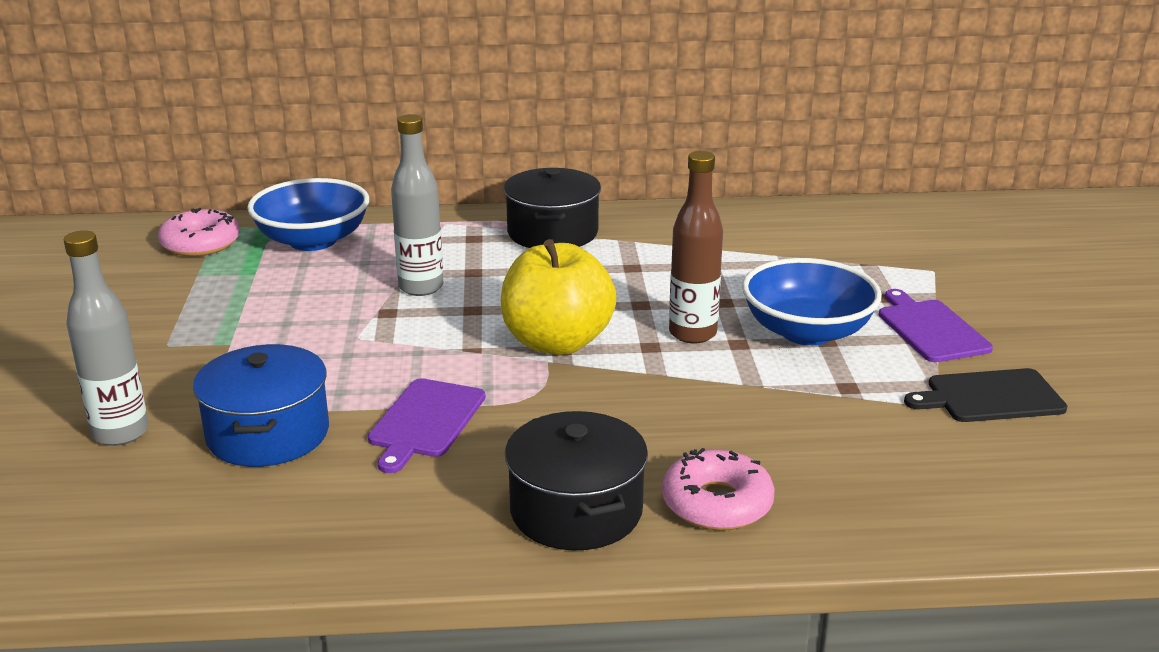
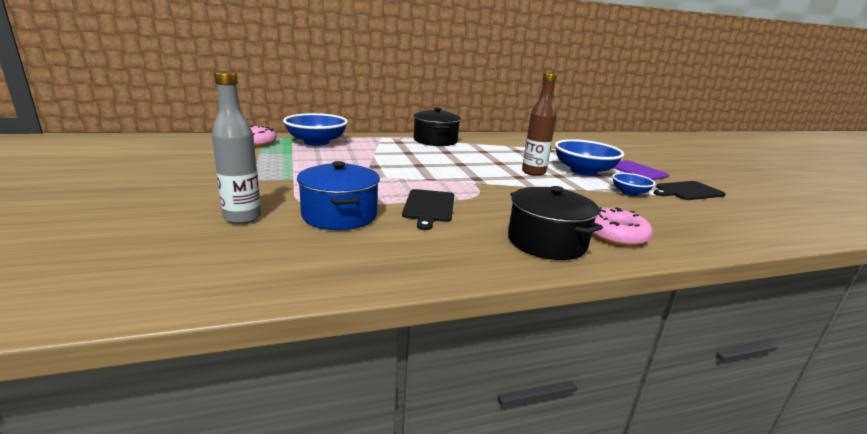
camera: 15 degrees left, 5 degrees down
(421, 287) = (385, 158): grey bottle -> none
(425, 421) = (429, 207): purple cutting board -> black cutting board
(557, 342) = (472, 176): yellow apple -> none
(851, 397) = (629, 193): none -> blue bowl

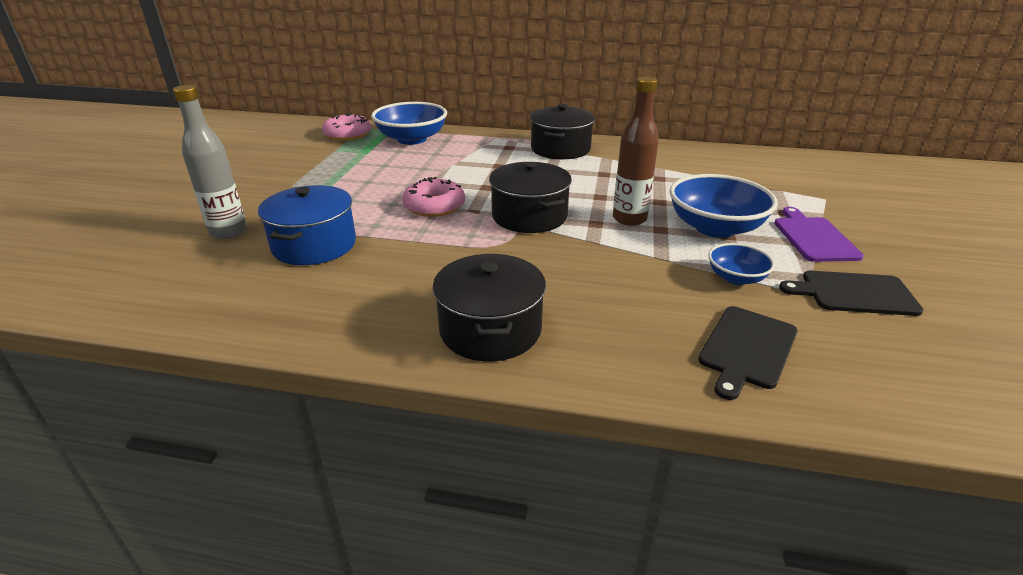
camera: 30 degrees right, 10 degrees up
(429, 207) = (418, 251): black cutting board -> black cutting board (747, 349)
(472, 178) = (529, 216): none -> black pot
(615, 235) = (600, 342): pink donut -> pink donut (434, 206)

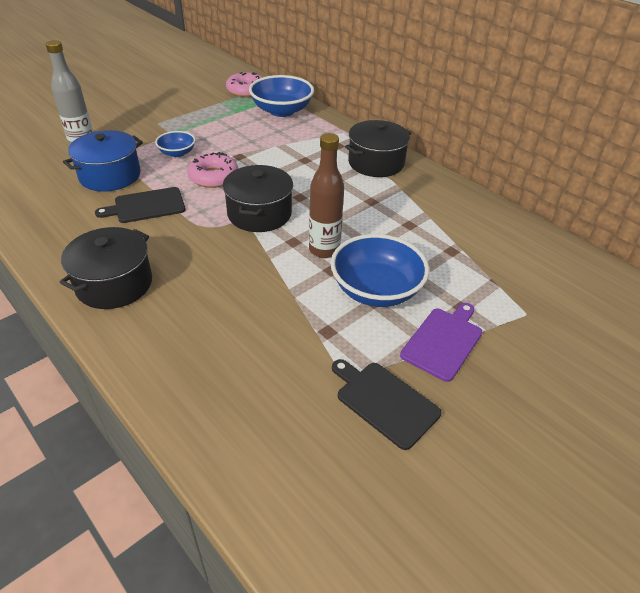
camera: 35 degrees right, 10 degrees up
(736, 278) = (317, 337): blue bowl -> blue bowl (177, 153)
(747, 349) = (232, 389): black cutting board -> black cutting board (146, 206)

